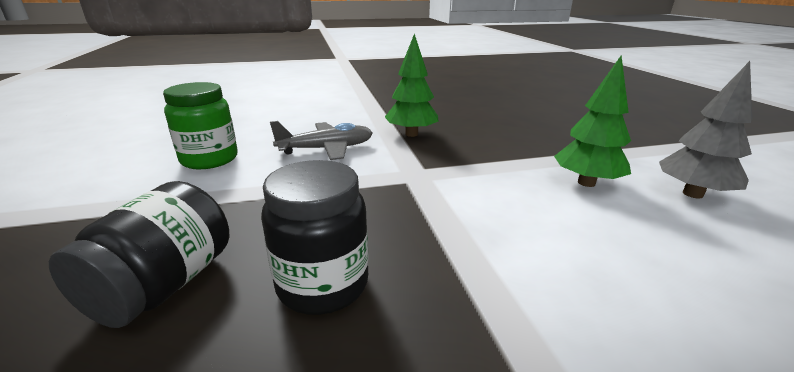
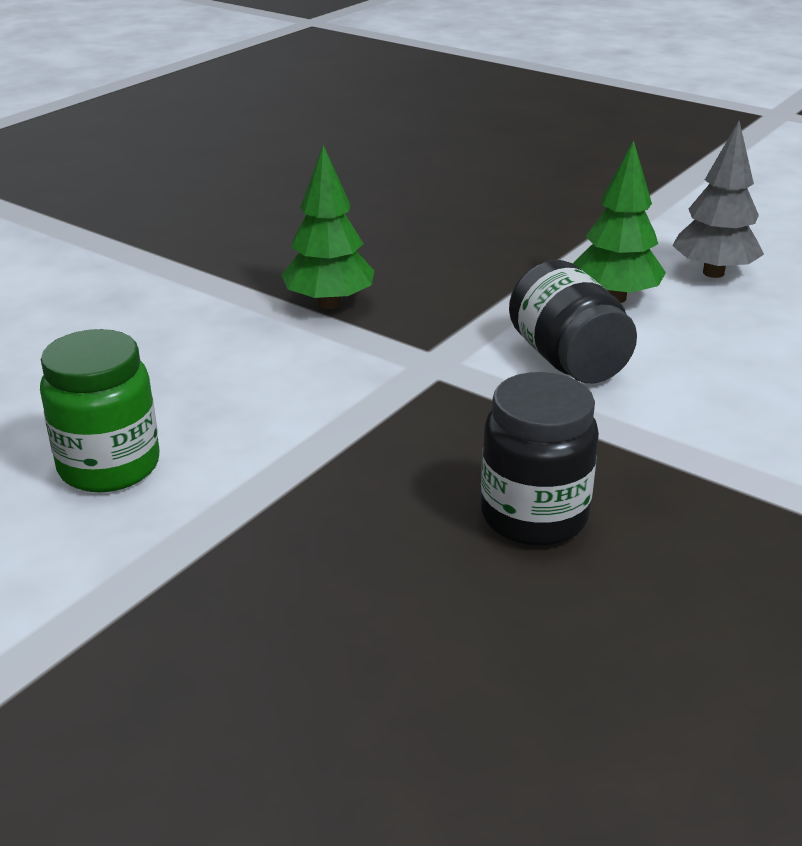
camera: 40 degrees left, 5 degrees up
(164, 285) = (392, 599): black jar -> black jar (568, 360)
(327, 149) = (254, 376): grey plane -> none

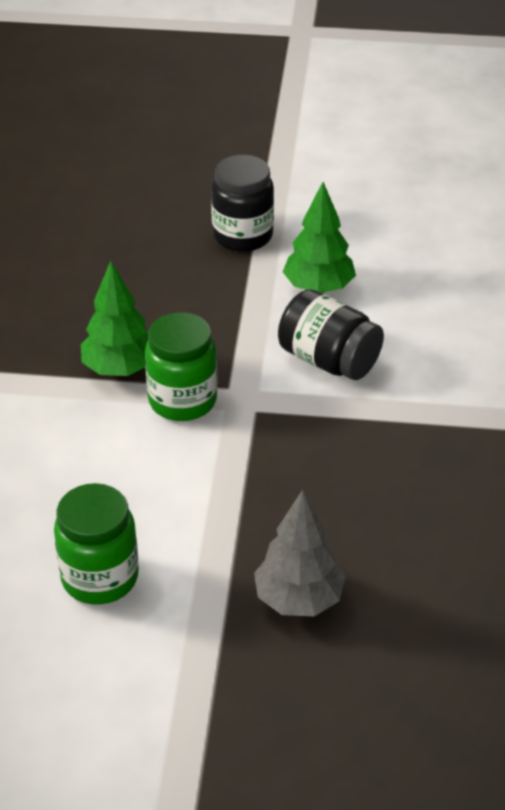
camera: 30 degrees left, 10 degrees up
(366, 346) = (182, 400): none -> green jar
(534, 516) = (400, 499): black jar -> black jar (242, 236)
(713, 273) = (367, 238): grey tree -> grey tree (298, 600)

